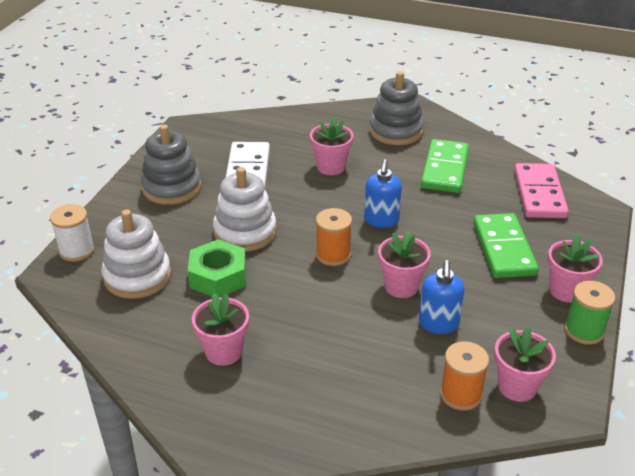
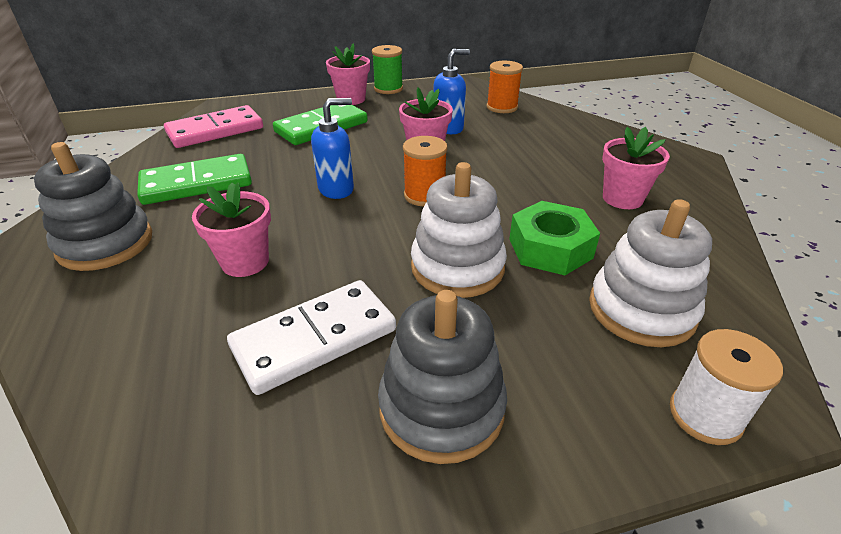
camera: 125 degrees left, 0 degrees up
(517, 386) = (468, 95): pink flower pot -> none

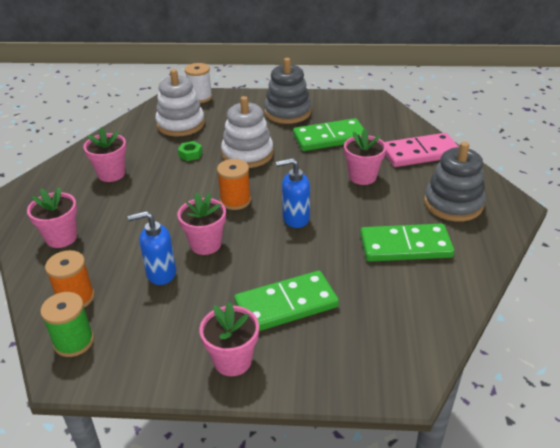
camera: 160 degrees left, 0 degrees up
(215, 130) = (403, 325): pink domino -> pink domino (420, 153)
(314, 338) = (330, 138): white domino -> green domino
(388, 89) = (171, 379): green spool -> green spool (74, 342)
(550, 248) = (190, 154): green nut -> green nut, size x0.50
(575, 135) = (61, 238): none -> pink flower pot

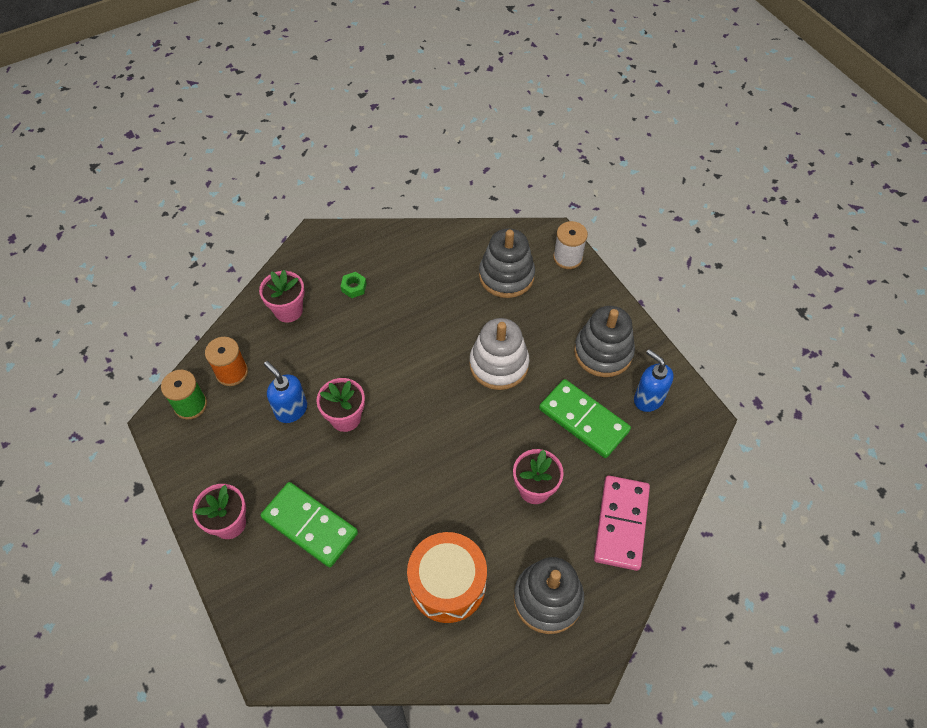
camera: 55 degrees right, 20 degrees up
(111, 174) = (390, 280): pink flower pot -> none
(180, 124) = (506, 276): white stacking toy -> grey stacking toy
(190, 154) = (463, 318): green nut -> green nut (354, 287)
(235, 201) = (419, 401): orange spool -> none
(295, 218) = (426, 466): blue soap dispenser -> blue soap dispenser (648, 399)
(405, 246) = (447, 584): green domino -> orange drum
(420, 153) = (621, 523): pink domino -> pink domino turned 60 degrees clockwise

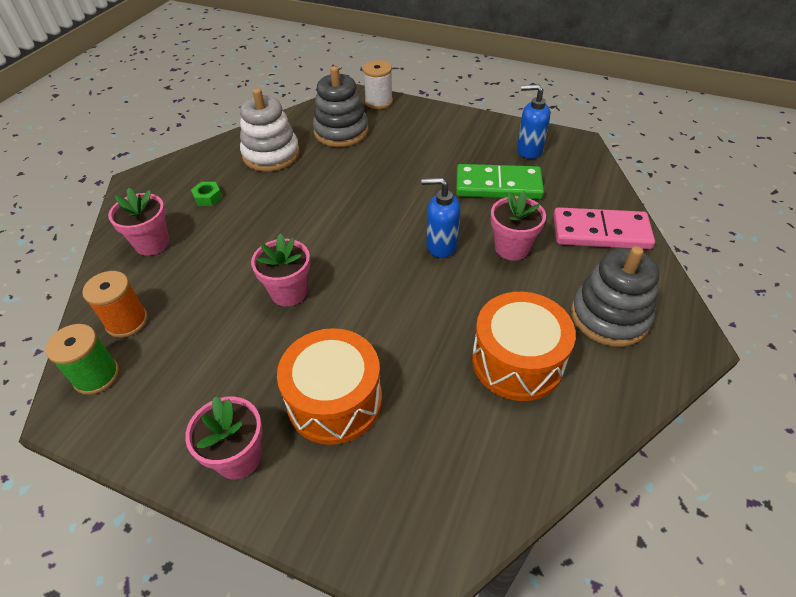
camera: 35 degrees left, 10 degrees down
(291, 410) = (224, 316): blue soap dispenser -> blue soap dispenser (441, 245)
(310, 525) = (334, 400): green domino -> orange drum
(499, 364) = (393, 186): white stacking toy -> white stacking toy (271, 155)
(603, 352) = (466, 140): grey stacking toy -> none
(621, 523) = (601, 232): pink domino -> pink domino turned 60 degrees counterclockwise

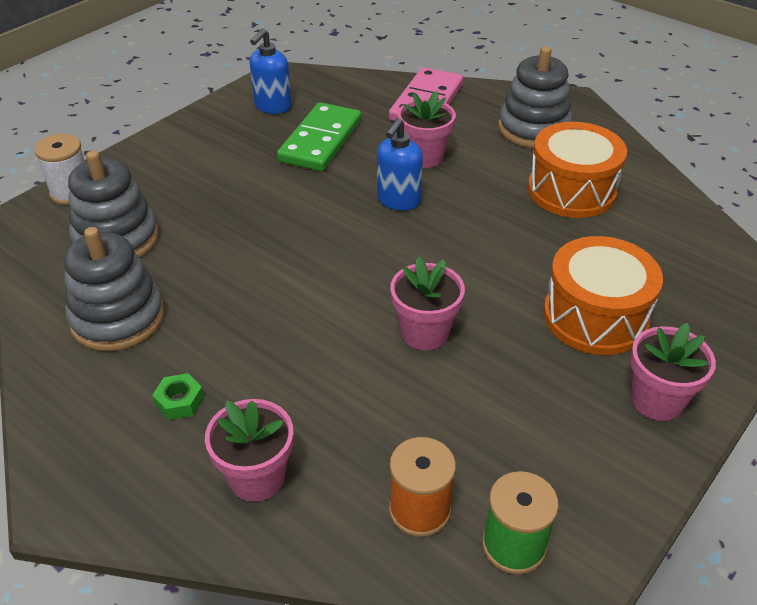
camera: 75 degrees left, 5 degrees down
(271, 155) = (118, 318): white stacking toy -> grey stacking toy

